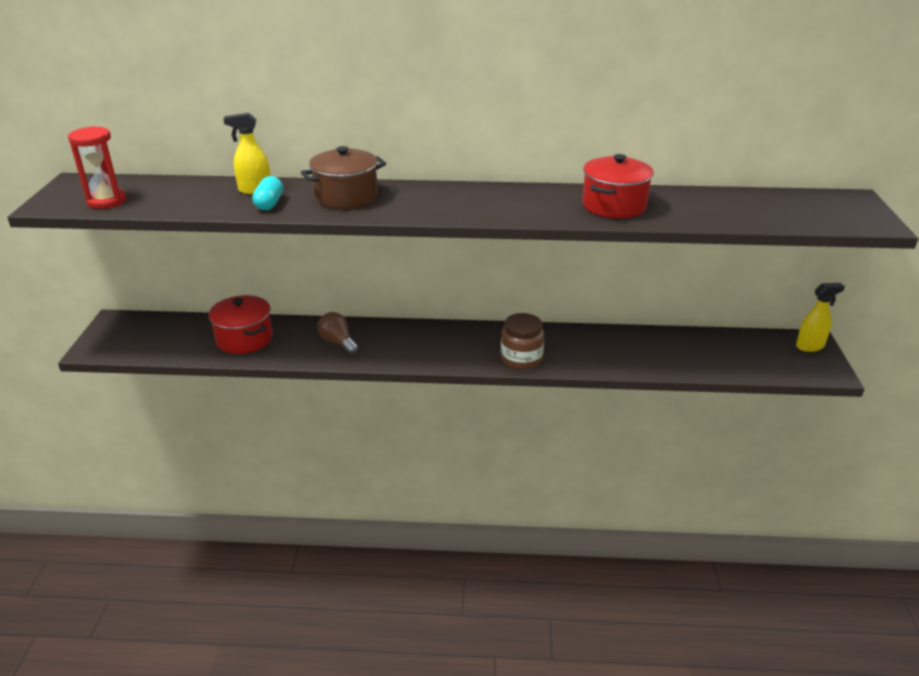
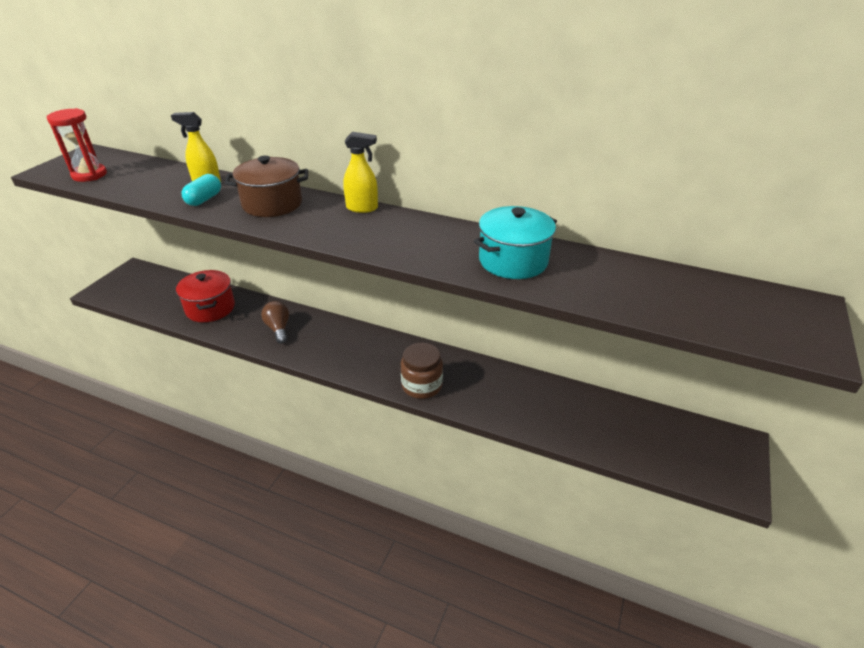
camera: 20 degrees right, 5 degrees up
(614, 206) = (513, 261): red pot -> turquoise pot
(810, 346) = (733, 448): yellow spray bottle -> yellow spray bottle (362, 208)

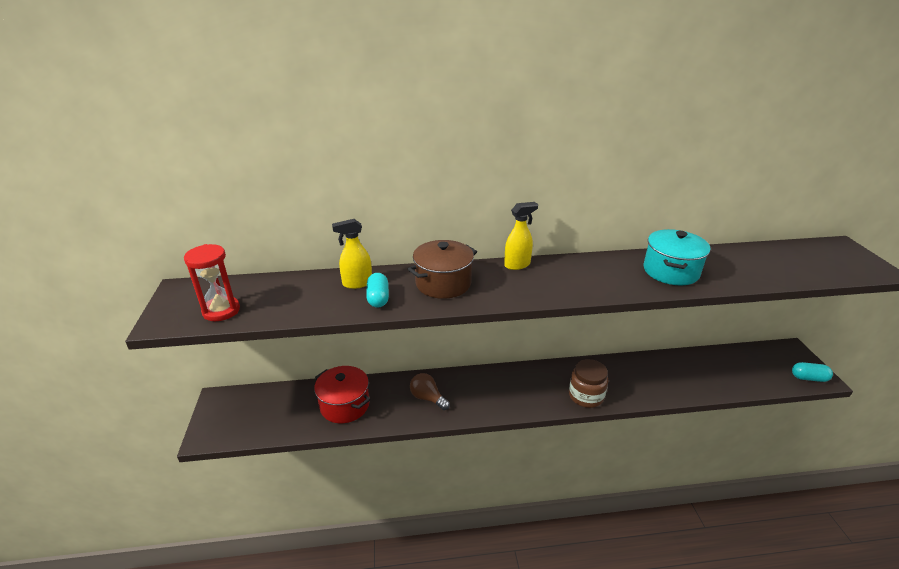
camera: 30 degrees left, 5 degrees down
(721, 480) = (808, 378): none -> turquoise capsule

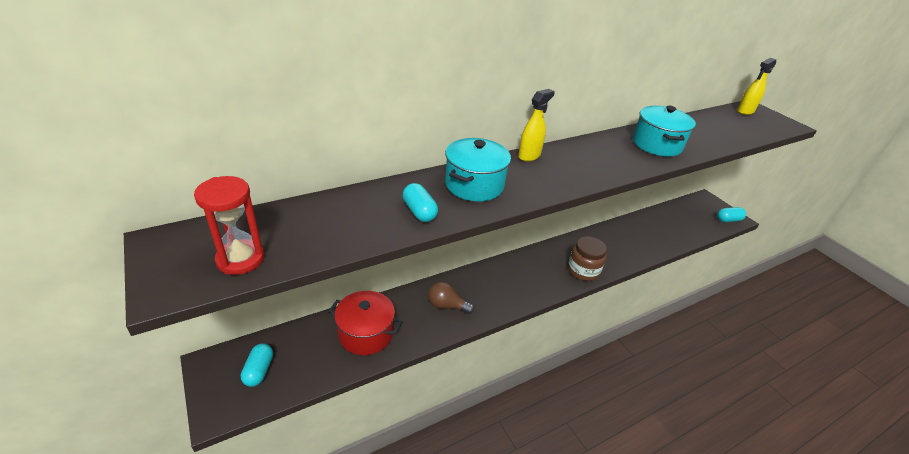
camera: 25 degrees left, 5 degrees up
(249, 413) = (259, 371): none -> turquoise capsule
(357, 283) = (384, 199): yellow spray bottle -> yellow spray bottle (745, 111)
(443, 283) = (474, 185): brown pot -> turquoise pot

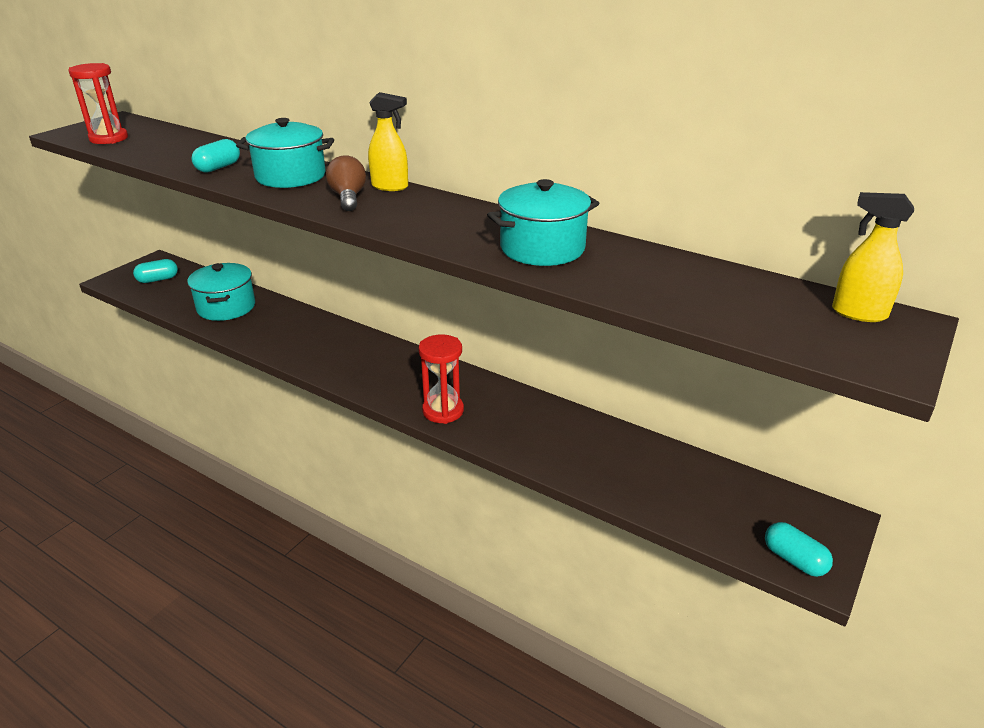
camera: 65 degrees right, 5 degrees down
(366, 334) = (226, 307): red pot -> turquoise pot
(447, 305) = (295, 335): brown light bulb -> brown light bulb (348, 198)
(583, 270) = (443, 411): brown jar -> red hourglass

